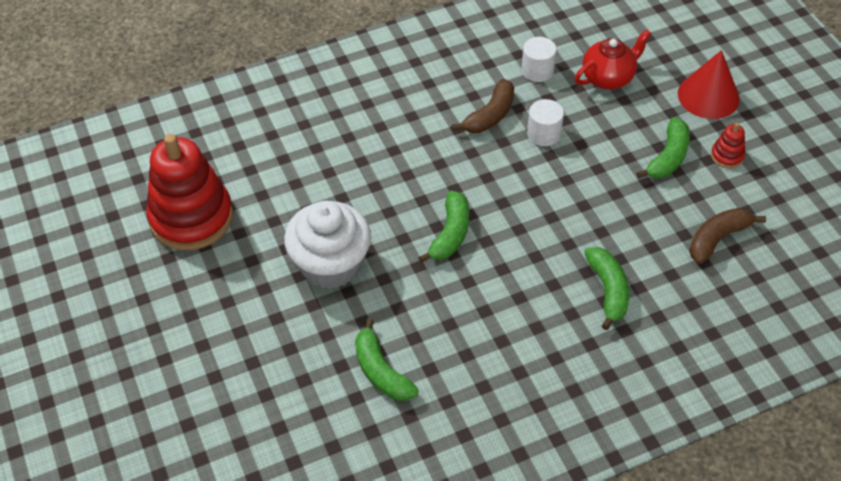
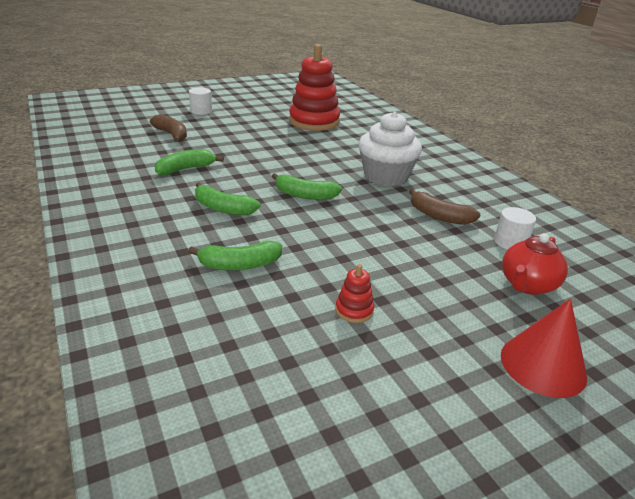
camera: 85 degrees right, 20 degrees down
(330, 264) = (277, 156): white cupcake -> white cupcake (386, 177)
(543, 134) = (427, 241): white cylinder -> white cylinder (201, 111)
(608, 77) = (527, 285): red teapot -> red teapot turned 75 degrees clockwise
(668, 157) = (422, 319): green banana -> green banana (223, 208)
(717, 239) = (304, 347): brown banana -> brown banana (172, 134)
(727, 156) = (441, 371): red stacking toy -> red stacking toy (354, 310)

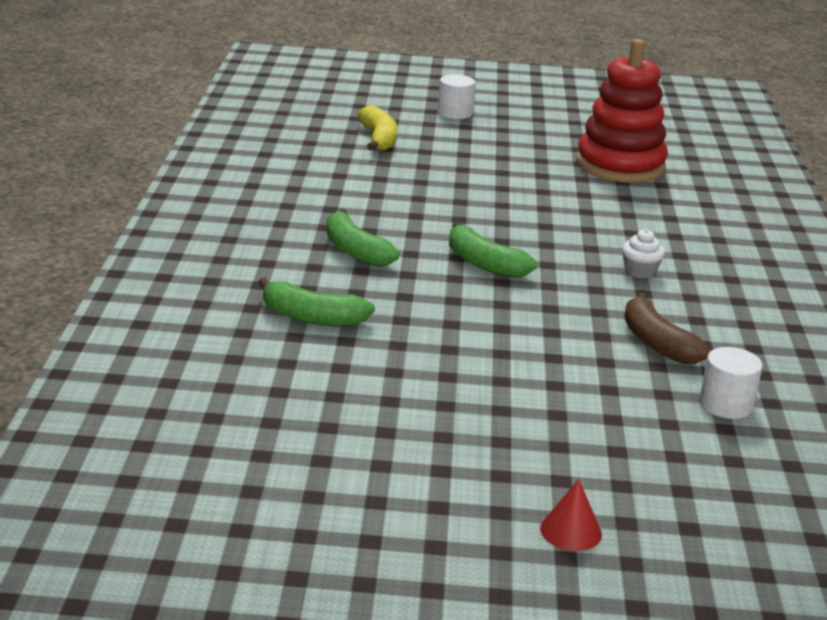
camera: 30 degrees right, 5 degrees down
(172, 134) = (379, 139): brown banana -> yellow banana
(185, 169) = (353, 190): green banana -> none
(354, 310) = (399, 403): red stacking toy -> none
(386, 177) = (640, 271): white cupcake -> white cupcake, size x0.41
(527, 285) = (674, 456): red teapot -> none
(543, 365) = (571, 531): red cone -> red cone, size x0.53

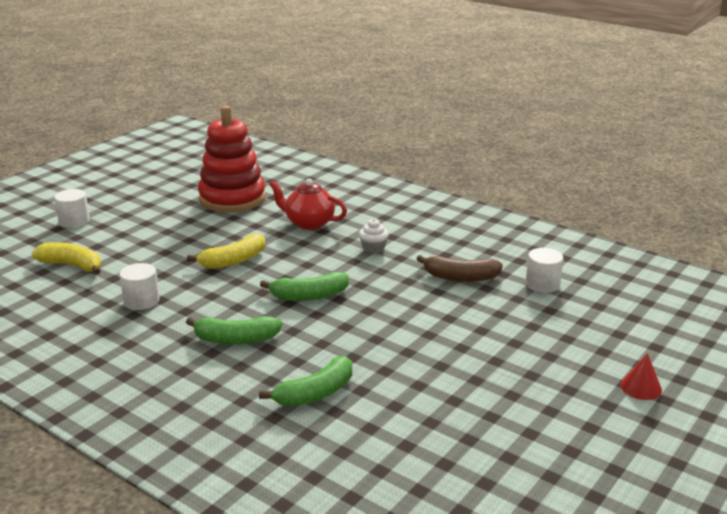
camera: 55 degrees left, 0 degrees up
(362, 187) = (141, 301): none -> white cylinder
(495, 205) = (234, 261): none -> yellow banana
(635, 220) = (308, 223): none -> red teapot

